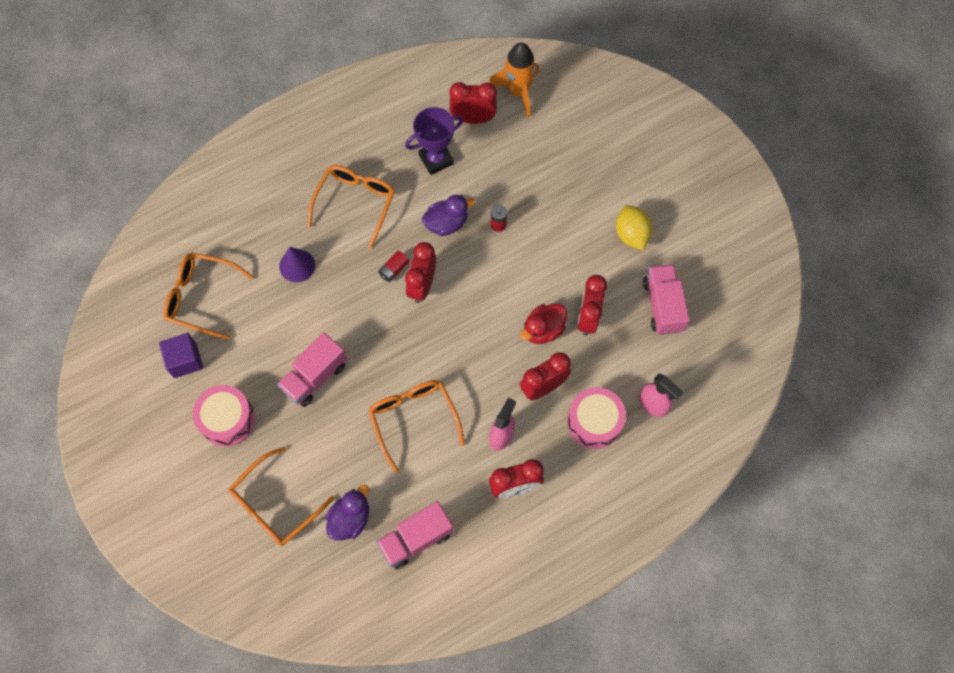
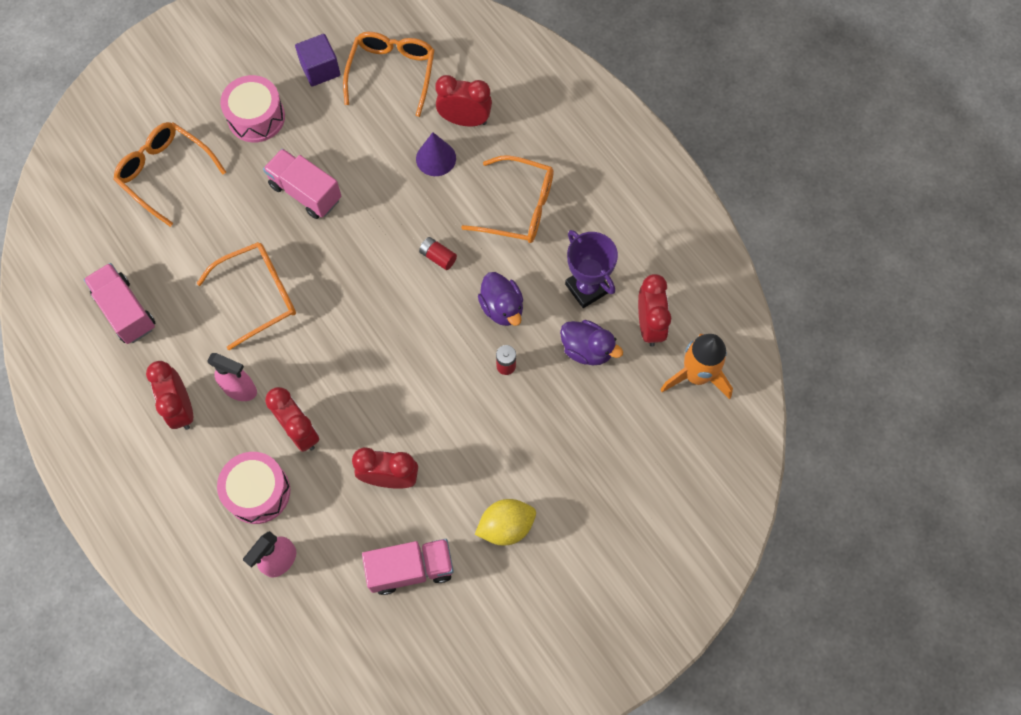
camera: 85 degrees right, 0 degrees up
(350, 519) = (149, 245): purple duck -> purple duck (587, 350)
(422, 285) = (420, 288): red clock -> red clock (465, 120)
(543, 330) = (371, 426): red duck -> none

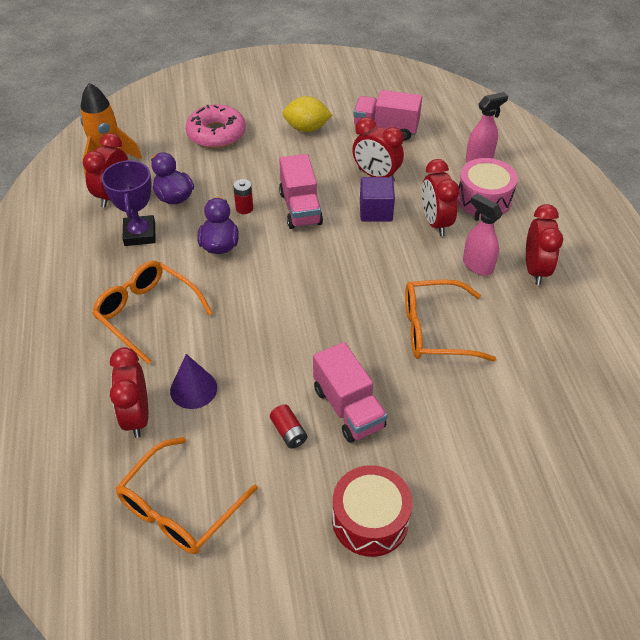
camera: 155 degrees left, 20 degrees down
(125, 311) = (576, 364): pink truck -> pink truck (300, 208)
(165, 173) = (504, 493): orange glasses -> none
(256, 117) = (370, 520): pink drum -> red drum
(320, 69) = (263, 552): purple cube -> purple cube (375, 211)
(438, 257) = (249, 301): red battery -> red battery (289, 432)
(465, 120) = (137, 416): red clock -> red clock turned 45 degrees clockwise
(605, 468) = (216, 134): none -> pink donut

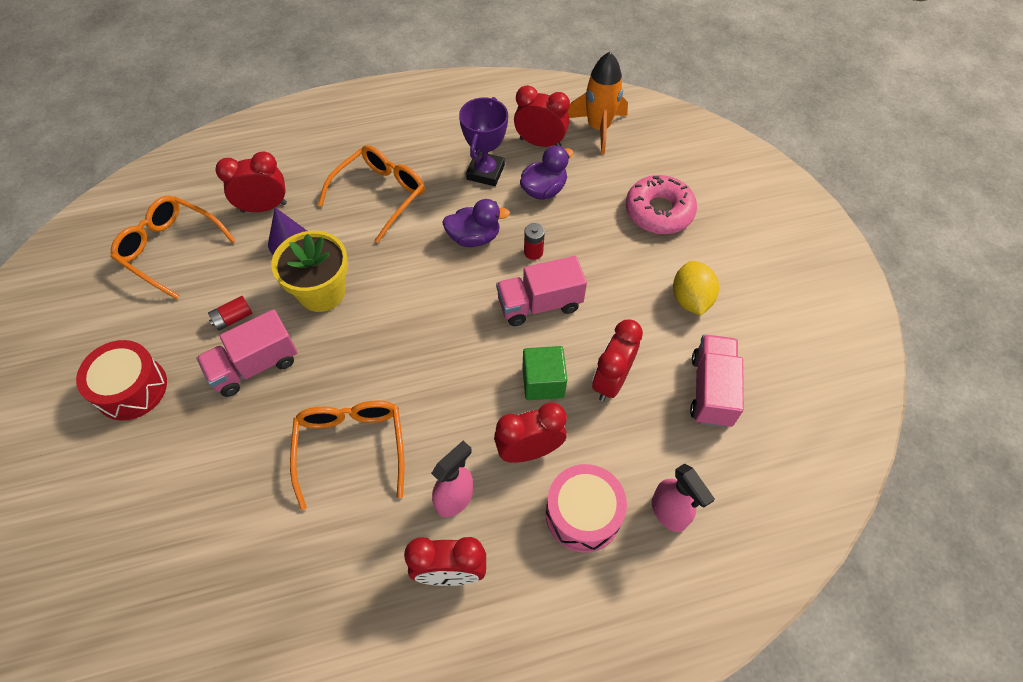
camera: 85 degrees right, 10 degrees up
(140, 234) = (485, 172): purple trophy -> purple trophy turned 60 degrees counterclockwise
(265, 357) = (322, 292): none -> yellow flower pot
(375, 211) = (543, 382): purple cube -> green cube

